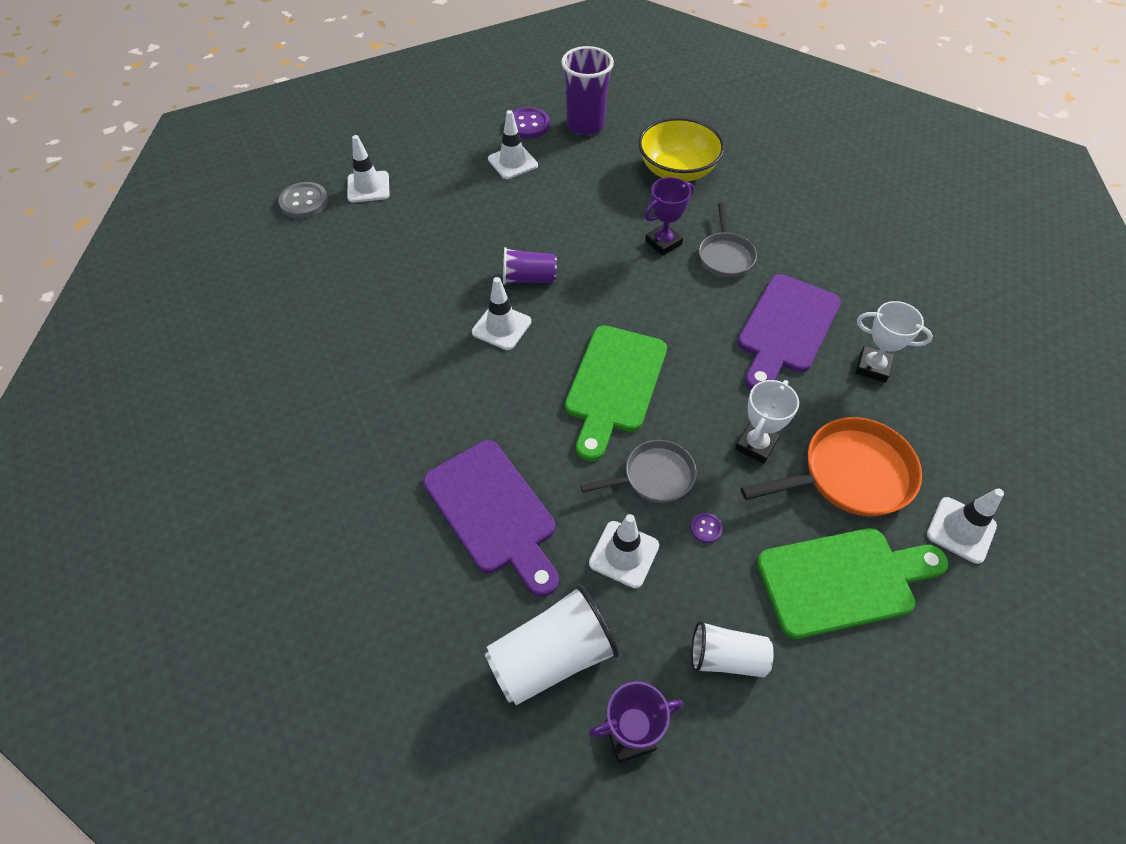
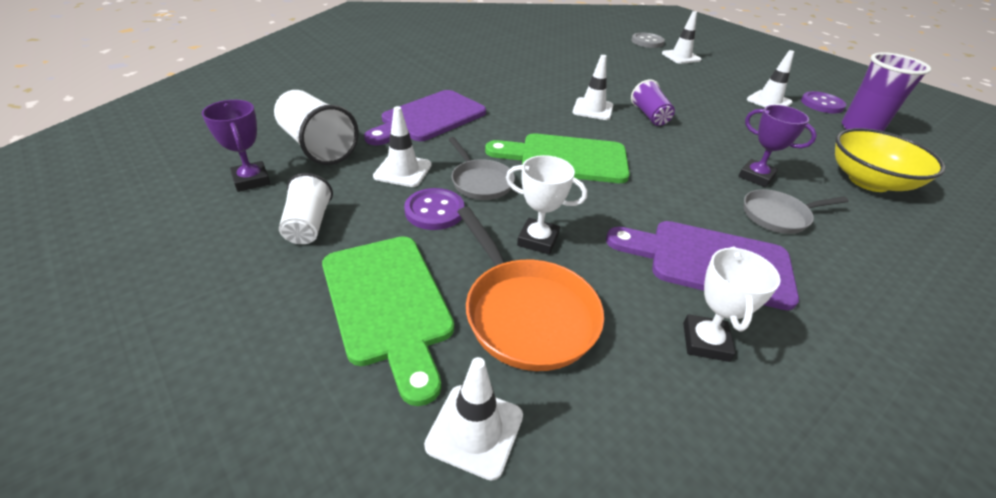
camera: 75 degrees right, 15 degrees down
(706, 528) = (434, 211): purple button -> purple button, size x2.02

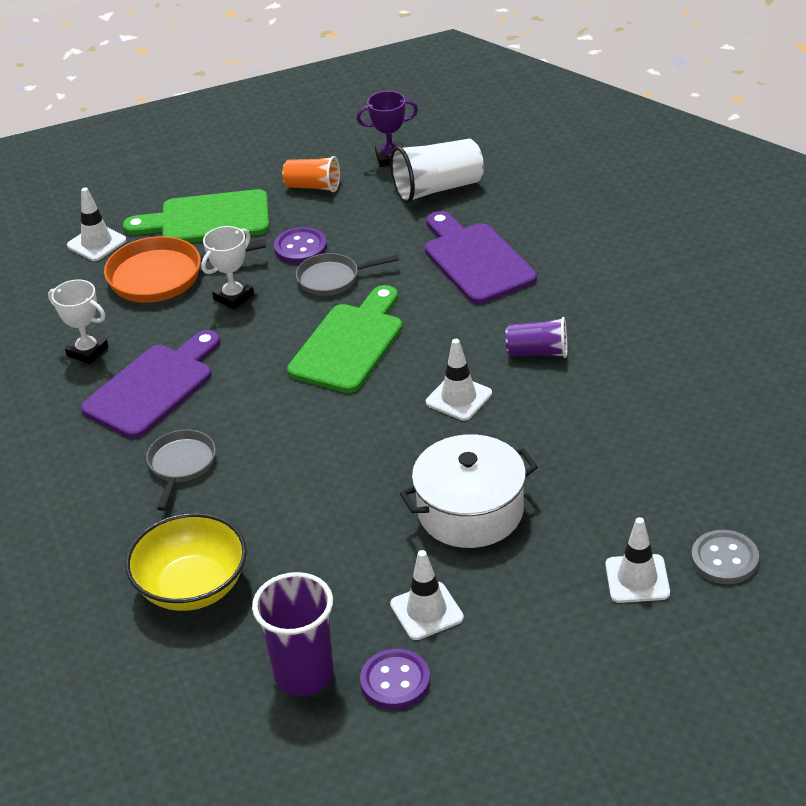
camera: 115 degrees right, 0 degrees up
(308, 225) = (313, 187): white cup -> orange cup
(403, 171) = (372, 235): white traffic cone -> none
(650, 116) = (422, 447): purple cup -> purple cup (538, 352)
(685, 96) = (470, 511): none -> white pot
(756, 177) = (249, 484): purple trophy -> none

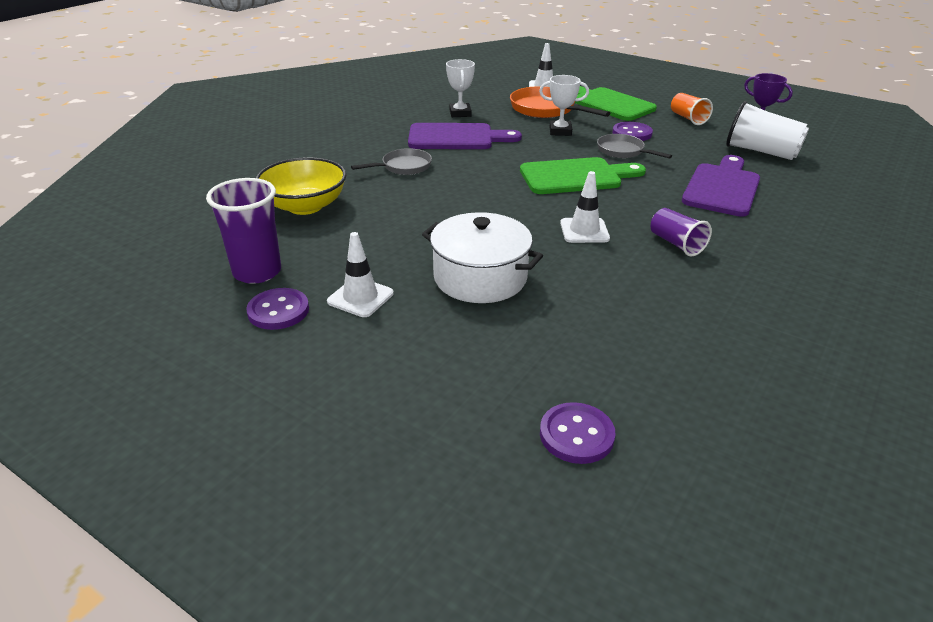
camera: 50 degrees right, 5 degrees down
(637, 579) = (496, 389): white traffic cone -> none
(724, 559) = (576, 435): grey button -> purple button

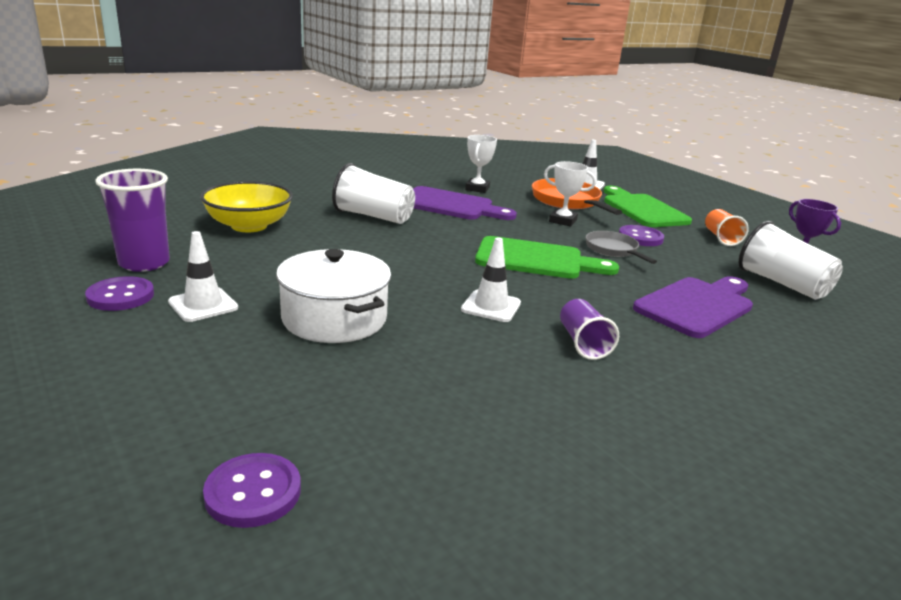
camera: 20 degrees right, 10 degrees down
(403, 167) = (373, 216): grey pan -> white cup

